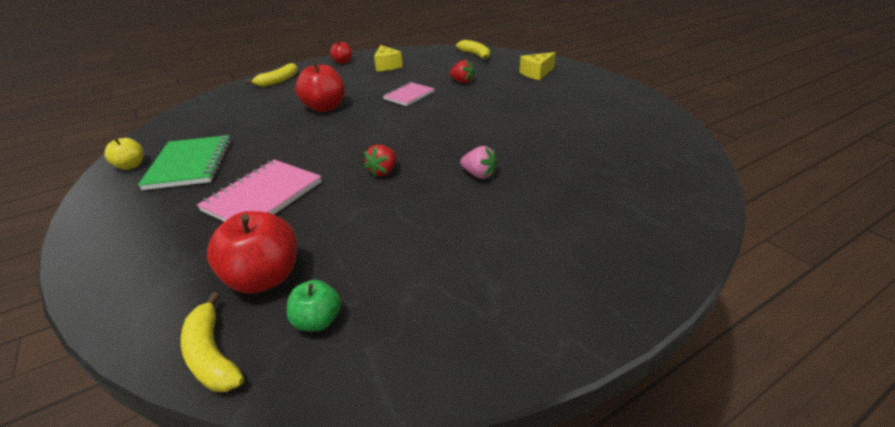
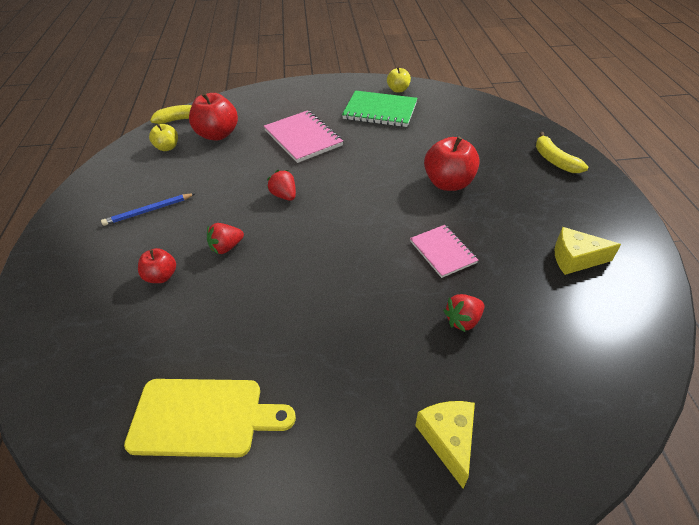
camera: 115 degrees right, 10 degrees up
(318, 320) = (167, 147): green apple -> yellow apple
(343, 62) = (613, 219): red apple -> red apple (161, 276)
(472, 253) = (148, 211): none -> blue pencil
(475, 55) = (596, 392): yellow banana -> none
(479, 174) = (226, 247): pink strawberry -> red strawberry
(615, 127) = (203, 417): none -> yellow cutting board

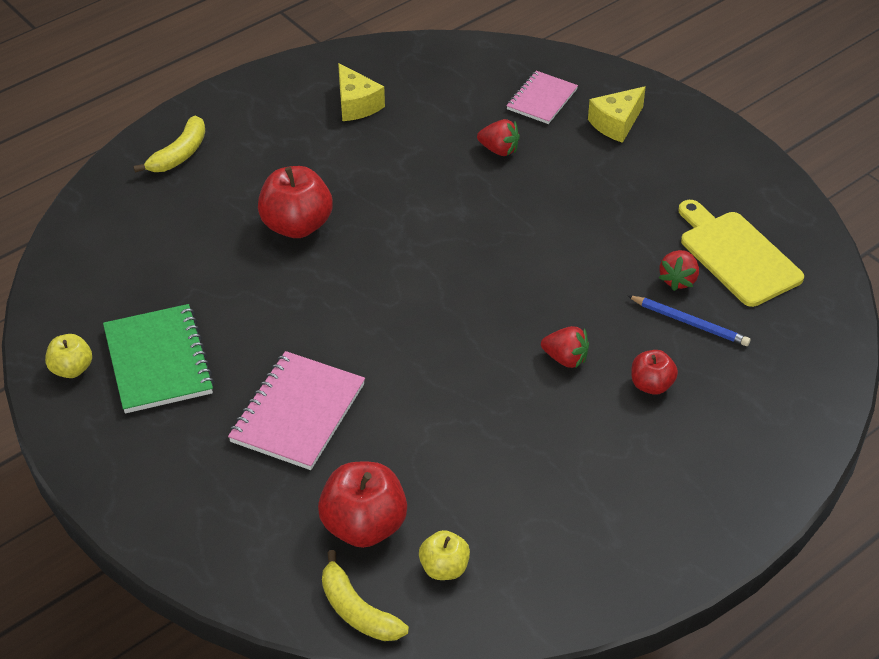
camera: 125 degrees left, 0 degrees up
(148, 211) = (580, 477): blue pencil -> blue pencil (690, 322)
(284, 195) = (439, 360): red strawberry -> red strawberry (678, 280)
(443, 252) = (422, 190): pink notebook -> pink notebook (541, 99)

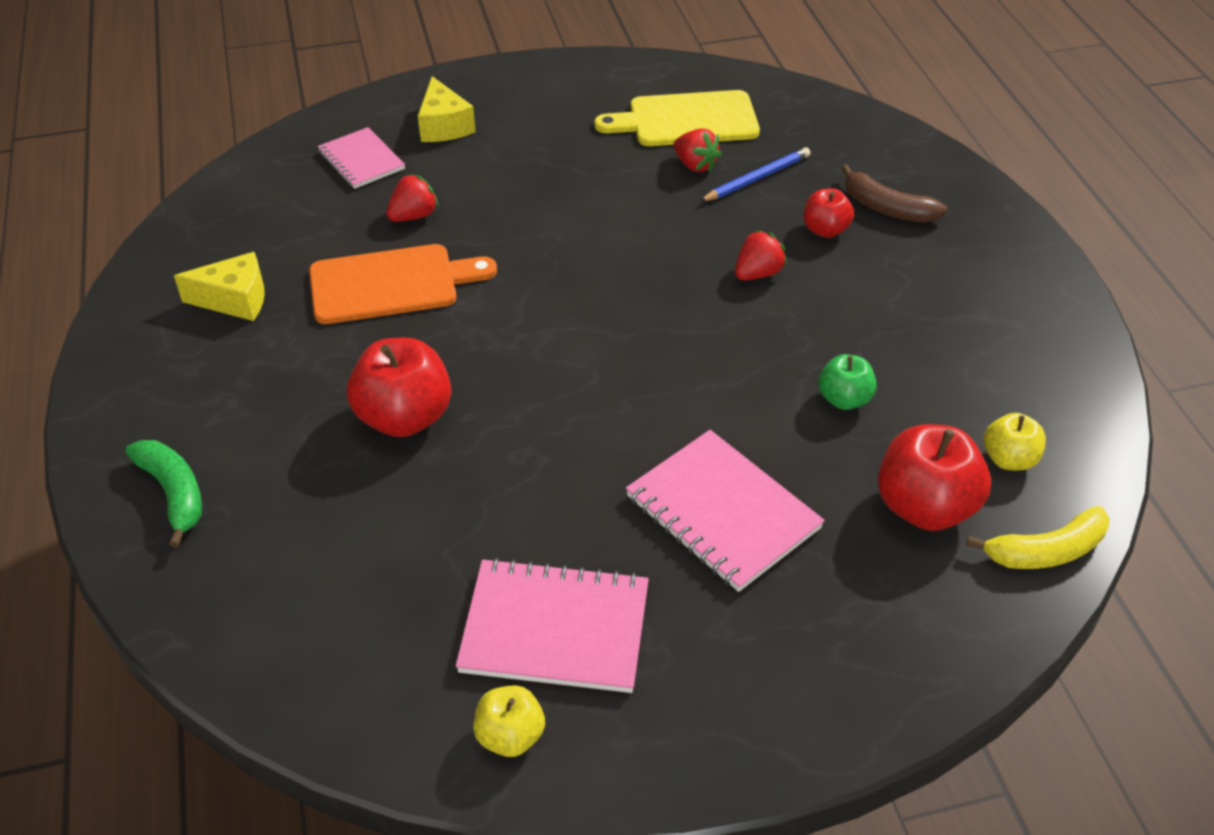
camera: 65 degrees left, 0 degrees up
(158, 361) = (555, 628): green notebook -> pink notebook
(179, 154) = (174, 493): yellow banana -> green banana
(419, 168) = (391, 284): none -> orange cutting board
(451, 450) = (844, 399): none -> green apple
(712, 418) = (887, 208): none -> brown banana

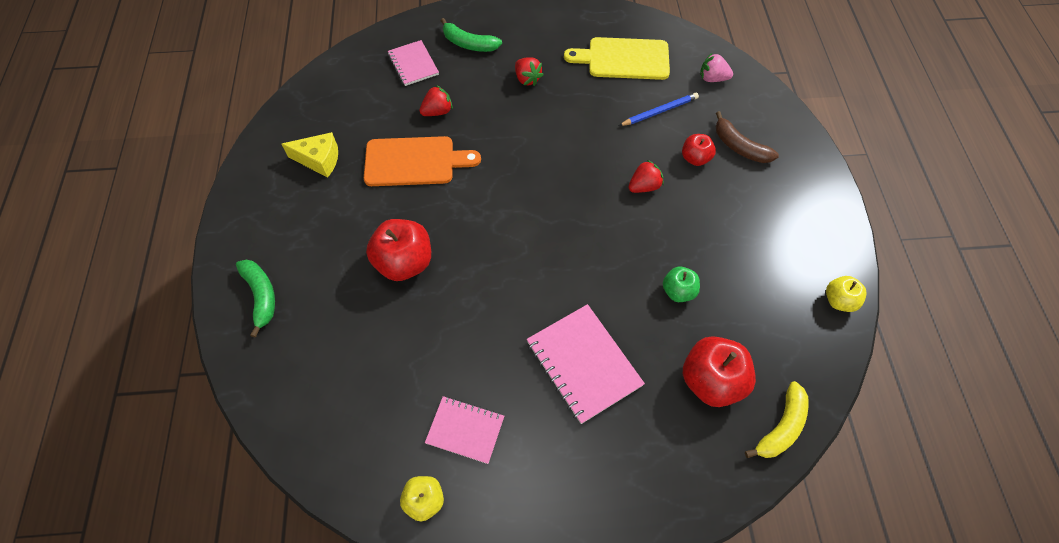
camera: 10 degrees right, 15 degrees up
(444, 126) = (469, 44): yellow cheese -> green banana
(555, 628) = (465, 430): pink notebook -> pink notebook, size x0.63
(695, 165) = (622, 95): red strawberry -> red strawberry (527, 79)
(825, 130) = (712, 78): none -> pink strawberry
(1008, 459) = (774, 354): yellow apple -> yellow apple (839, 300)
(1045, 551) = (781, 426): yellow banana -> yellow banana turned 45 degrees counterclockwise

